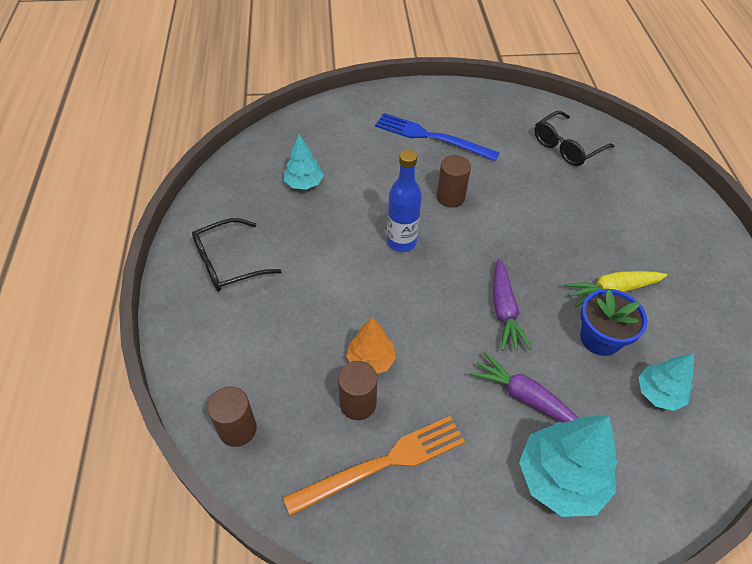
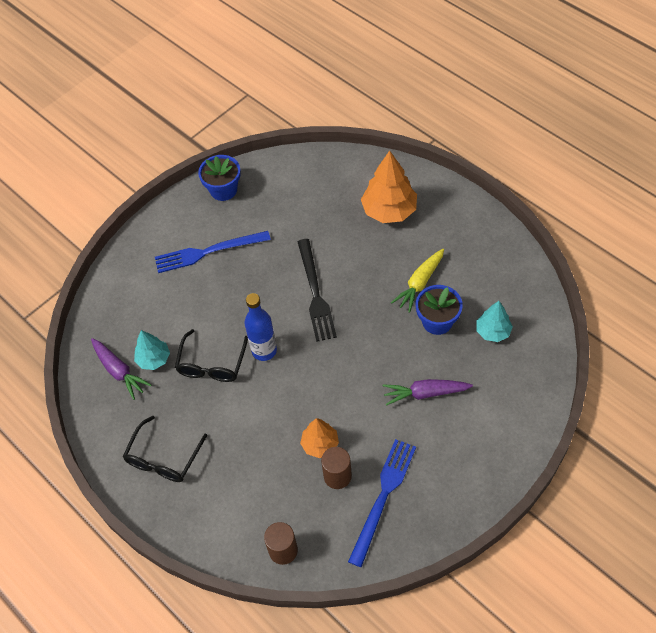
camera: 35 degrees left, 5 degrees up
(383, 463) = (383, 497): orange fork -> blue fork
(450, 197) = (265, 291): brown cylinder -> none
(490, 102) = (223, 190): none -> blue flower pot
(495, 228) = (315, 293): none -> black fork
(504, 311) = (369, 348): purple carrot -> purple carrot (119, 371)
(560, 478) = (480, 424): turquoise tree -> none
(567, 146) = (308, 191): black glasses -> black glasses (212, 363)
(635, 209) = (389, 210): none -> orange tree

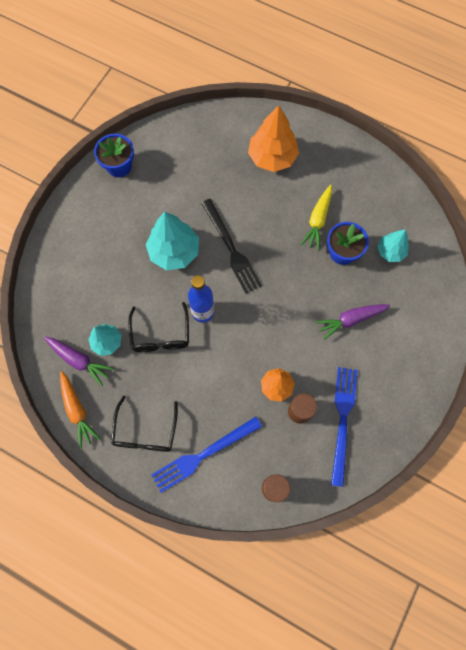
camera: 20 degrees left, 15 degrees up
(100, 421) = (77, 411): none -> orange carrot
(208, 252) = (124, 229): blue fork -> blue fork (203, 455)
(253, 284) = (174, 251): none -> turquoise tree

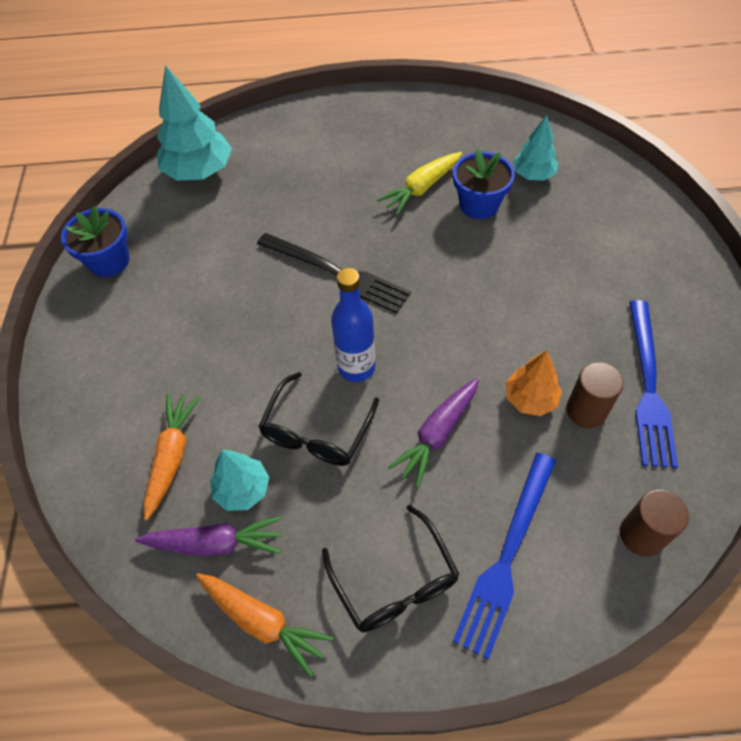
camera: 30 degrees left, 15 degrees down
(85, 303) = (172, 456): none -> orange carrot
(160, 334) = (317, 430): black glasses -> black glasses turned 60 degrees clockwise
(174, 251) = (260, 318): turquoise tree -> turquoise tree (199, 171)
(272, 157) = (311, 154): orange tree -> none
(318, 221) = (421, 188): yellow carrot -> yellow carrot turned 60 degrees clockwise
(342, 420) = (648, 387): blue fork -> blue fork turned 150 degrees counterclockwise
(350, 320) = (553, 268): purple carrot -> purple carrot (437, 434)

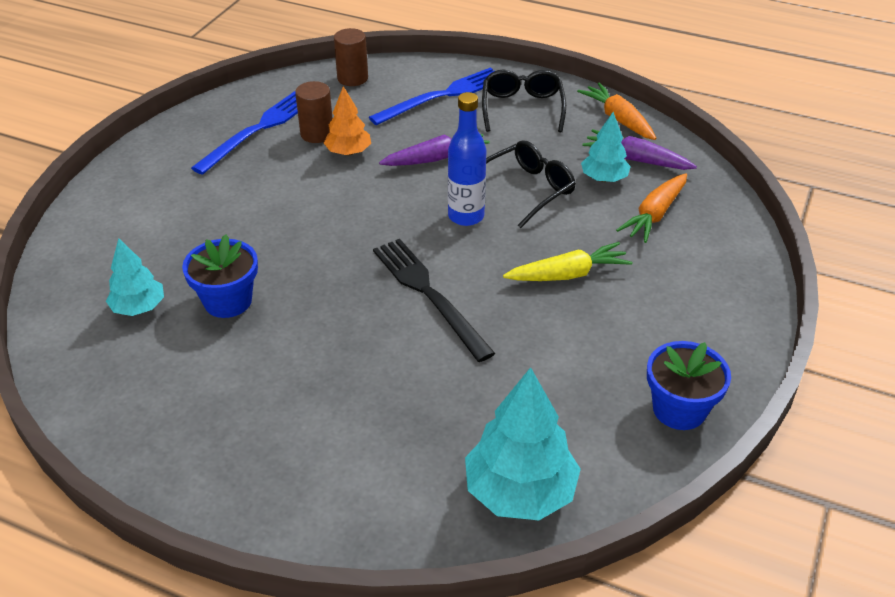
camera: 155 degrees left, 15 degrees down
(421, 188) = (267, 344): yellow carrot -> yellow carrot (568, 274)

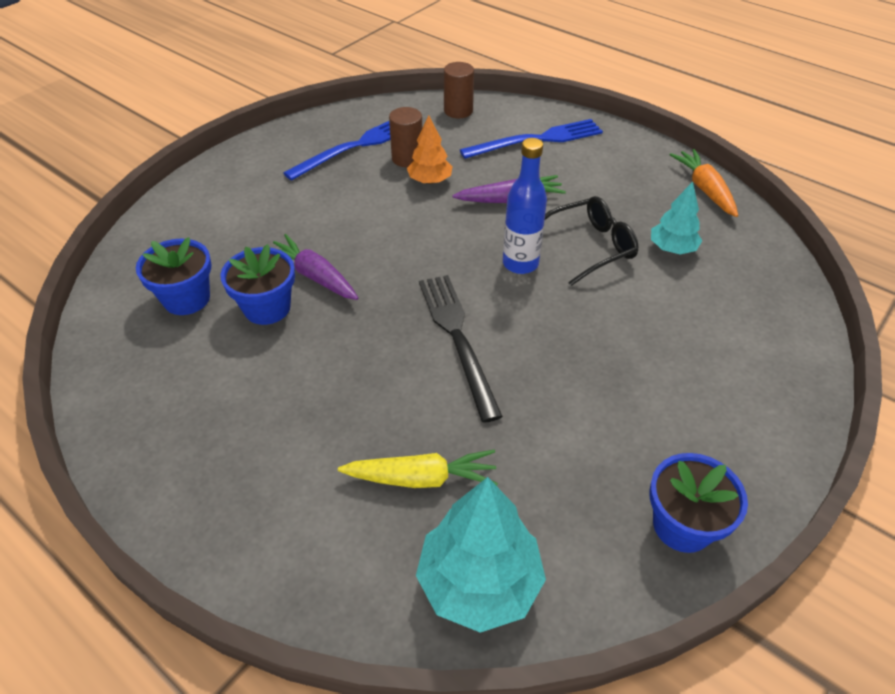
camera: 15 degrees right, 5 degrees up
(139, 307) = (186, 299): turquoise tree -> blue flower pot
(522, 109) = (610, 164): black glasses -> none
(568, 274) = (605, 344): yellow carrot -> yellow carrot (422, 478)
(636, 160) = (711, 234): purple carrot -> purple carrot (314, 276)
(654, 215) = (715, 297): orange carrot -> none

